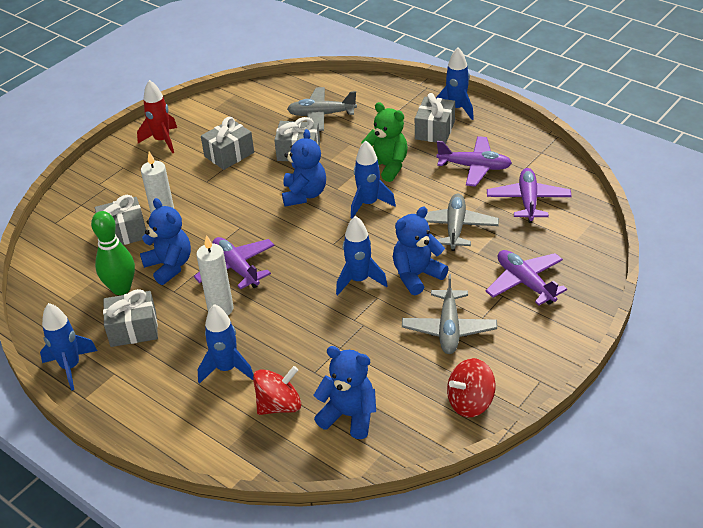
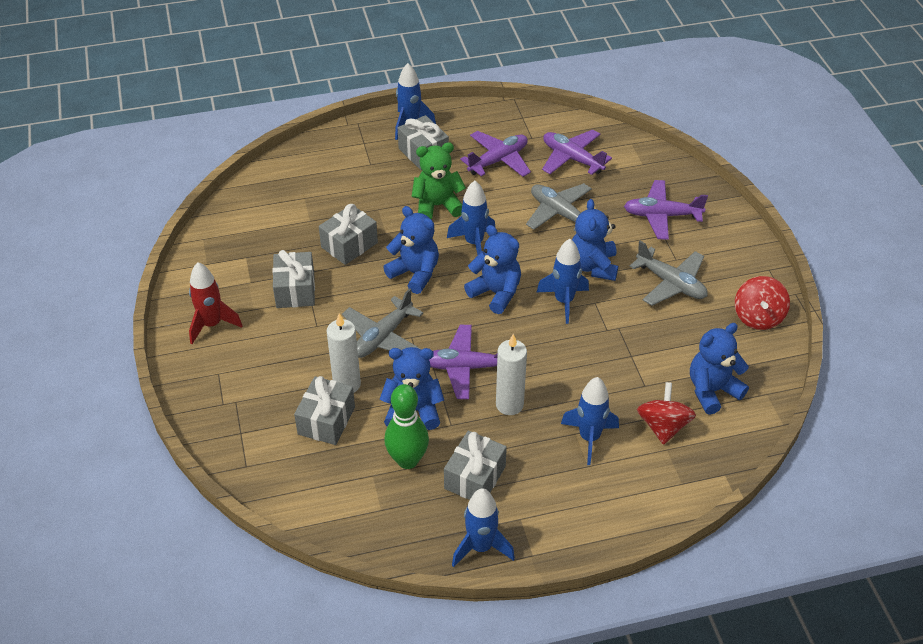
camera: 55 degrees left, 5 degrees up
(321, 115) = (313, 203): grey plane -> grey plane (383, 337)
(328, 242) = (496, 293): none -> blue teddy bear

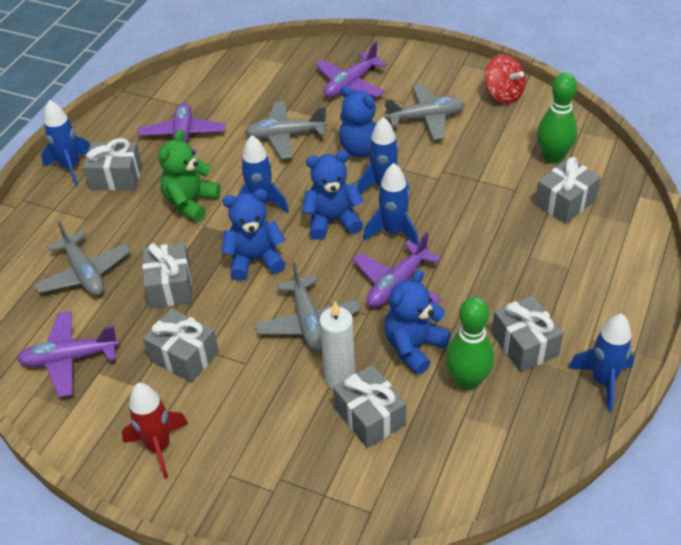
camera: 50 degrees left, 0 degrees up
(321, 196) = (84, 273): none -> grey plane
(509, 405) = (464, 279): white candle -> none
(572, 158) = (233, 96): purple plane -> purple plane (69, 359)
(589, 438) = (541, 250): blue rocket -> blue rocket (393, 232)
(663, 426) = (565, 202): red spinning top -> grey gift
(712, 391) = (553, 157): blue teddy bear -> green bowling pin

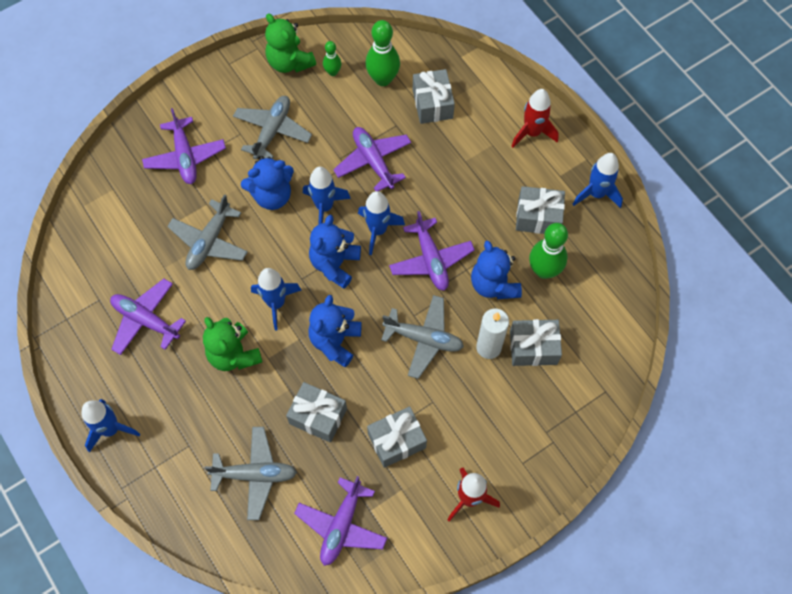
camera: 60 degrees left, 20 degrees up
(116, 177) = (155, 398): grey gift -> none
(461, 193) = (373, 161): none -> purple plane
(503, 94) = (289, 62): red spinning top -> green teddy bear
(523, 123) = (332, 72): none -> green bowling pin
(616, 291) = (532, 133): none -> red rocket

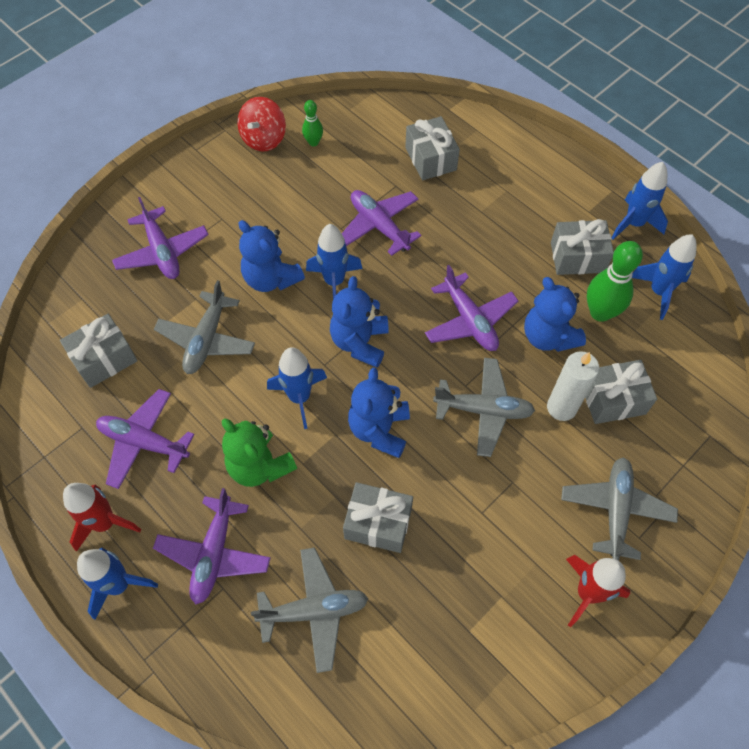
camera: 10 degrees left, 5 degrees down
(272, 131) = (258, 210): grey plane -> grey plane (615, 509)
(272, 195) = (271, 278): blue teddy bear -> blue teddy bear turned 75 degrees clockwise
(289, 62) = (264, 139): green teddy bear -> red spinning top
(341, 525) = (437, 657): purple plane -> purple plane (214, 554)
(378, 230) = (401, 298): blue rocket -> blue rocket (659, 292)
(383, 79) = (370, 142): green bowling pin -> none
(396, 440) = (481, 536): grey gift -> grey gift (104, 359)
(532, 133) = (546, 172): red rocket -> red rocket (105, 523)

